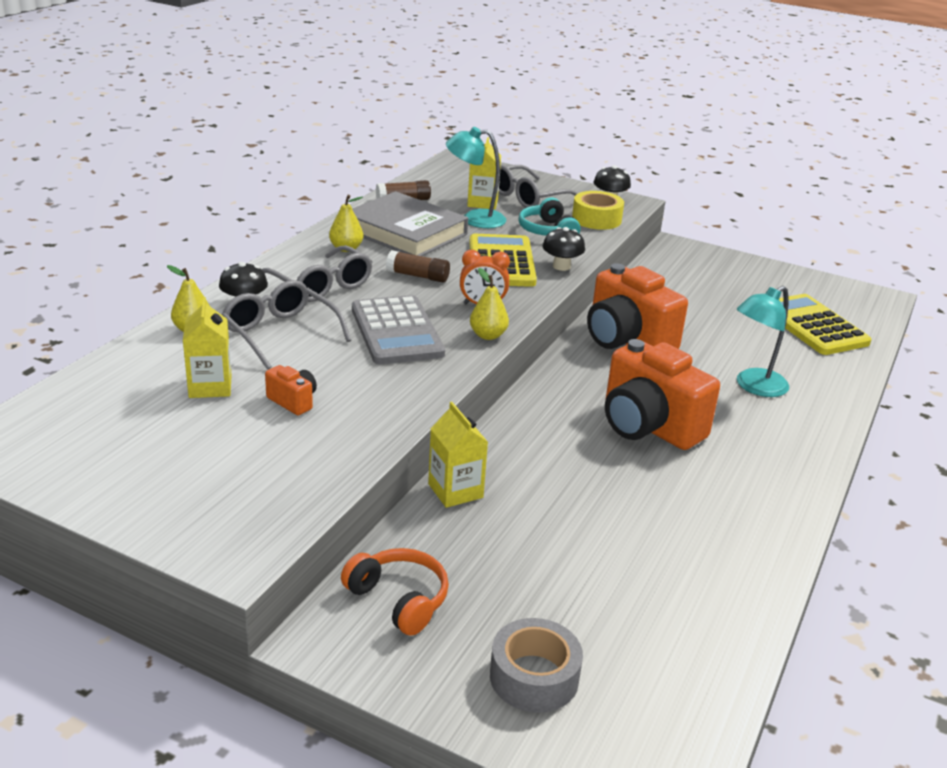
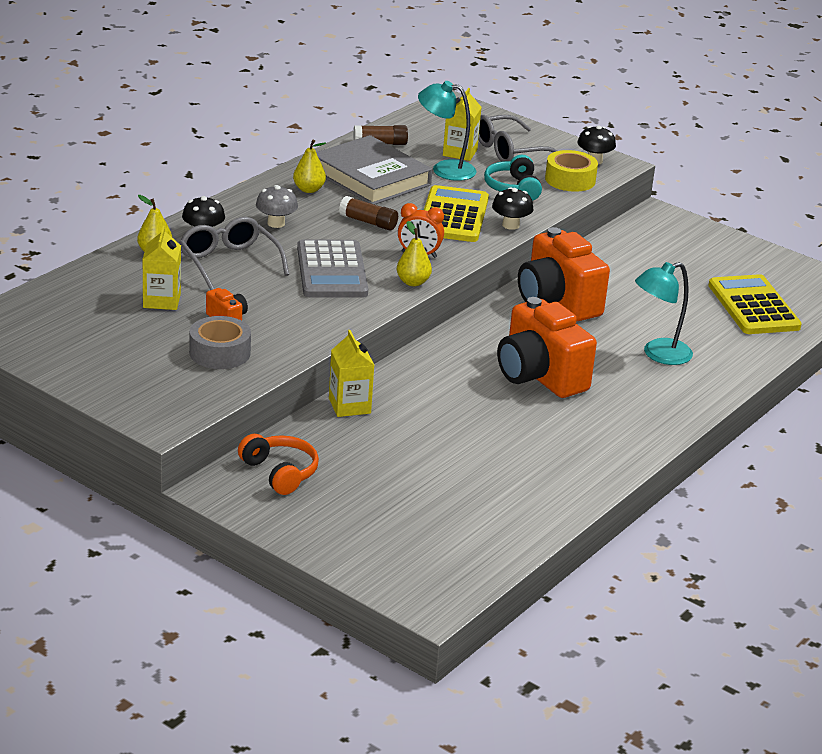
camera: 10 degrees right, 0 degrees up
(321, 286) = (276, 223): grey glasses -> grey mushroom
(534, 677) = (364, 531): grey tape -> grey tape (219, 353)

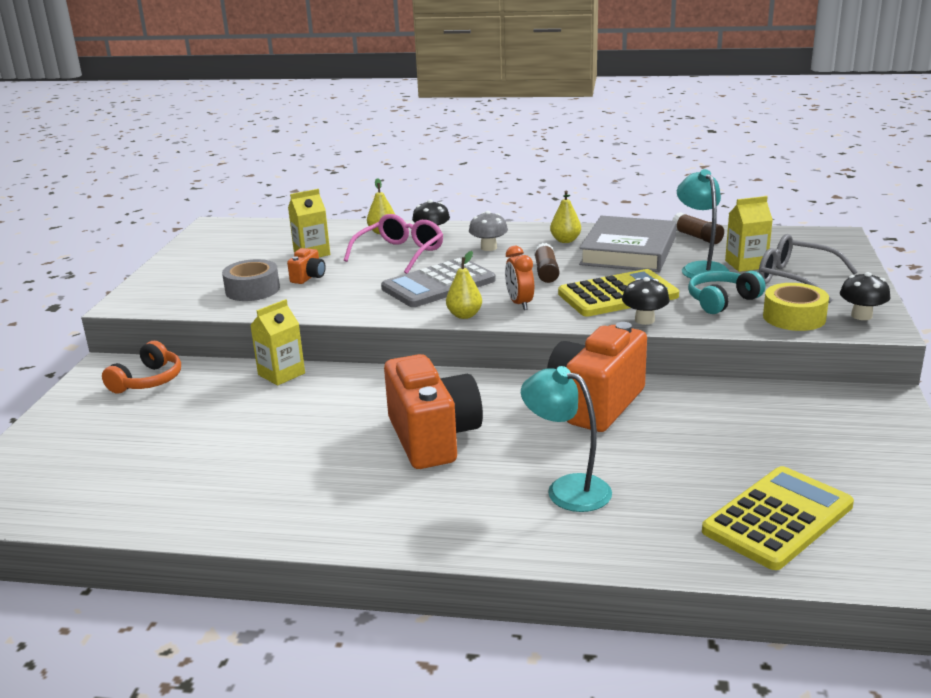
camera: 65 degrees right, 5 degrees down
(229, 262) = (400, 253): grey glasses -> pink glasses
(539, 376) = (433, 438): orange camera -> orange camera turned 135 degrees clockwise

